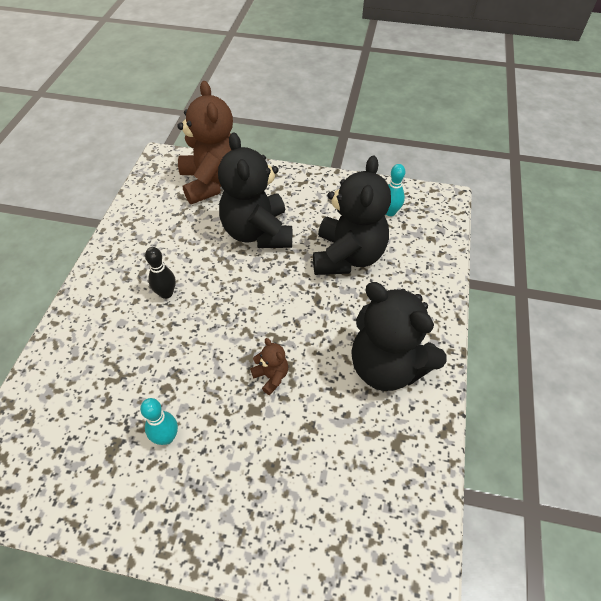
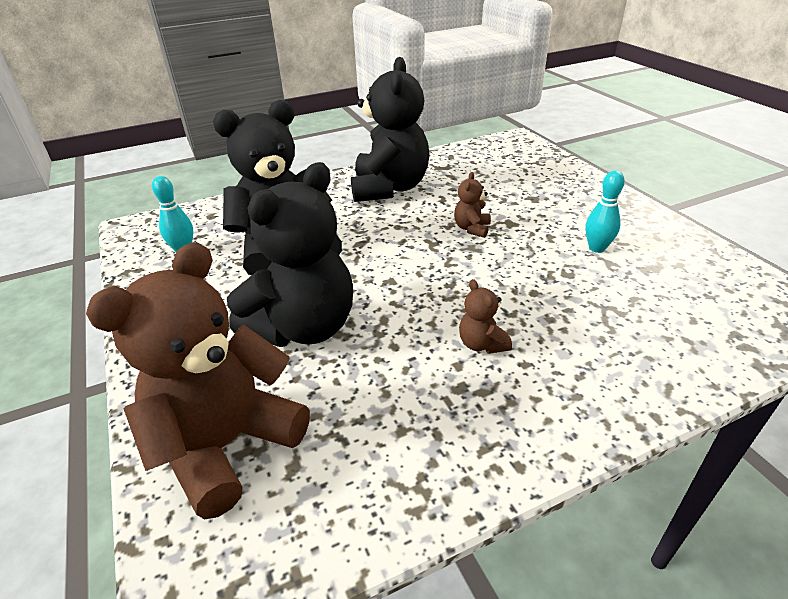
camera: 125 degrees left, 15 degrees down
(166, 293) = (482, 344): black bowling pin -> brown teddy bear

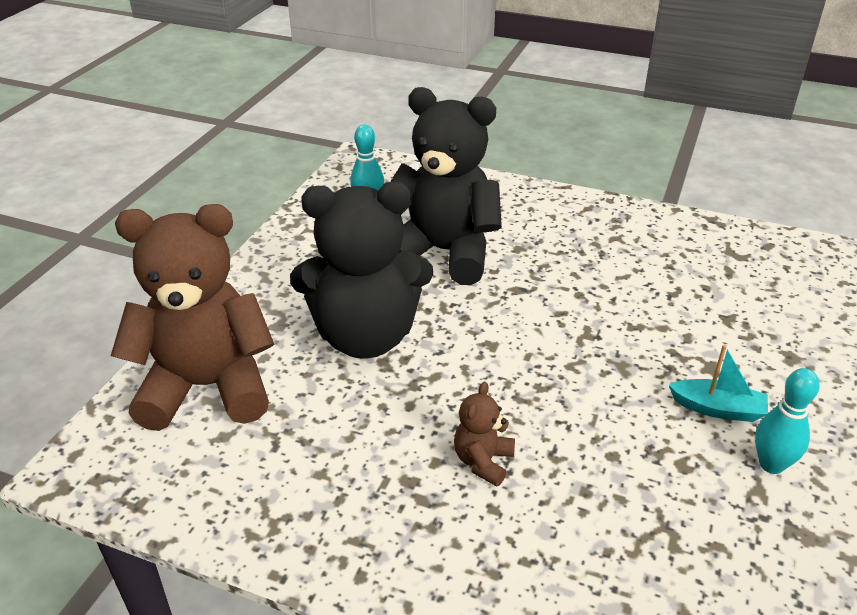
camera: 45 degrees right, 0 degrees up
(389, 188) = (633, 246): black teddy bear -> none
(472, 228) = (654, 345): brown teddy bear -> none
(541, 239) = (717, 409): none -> turquoise boat

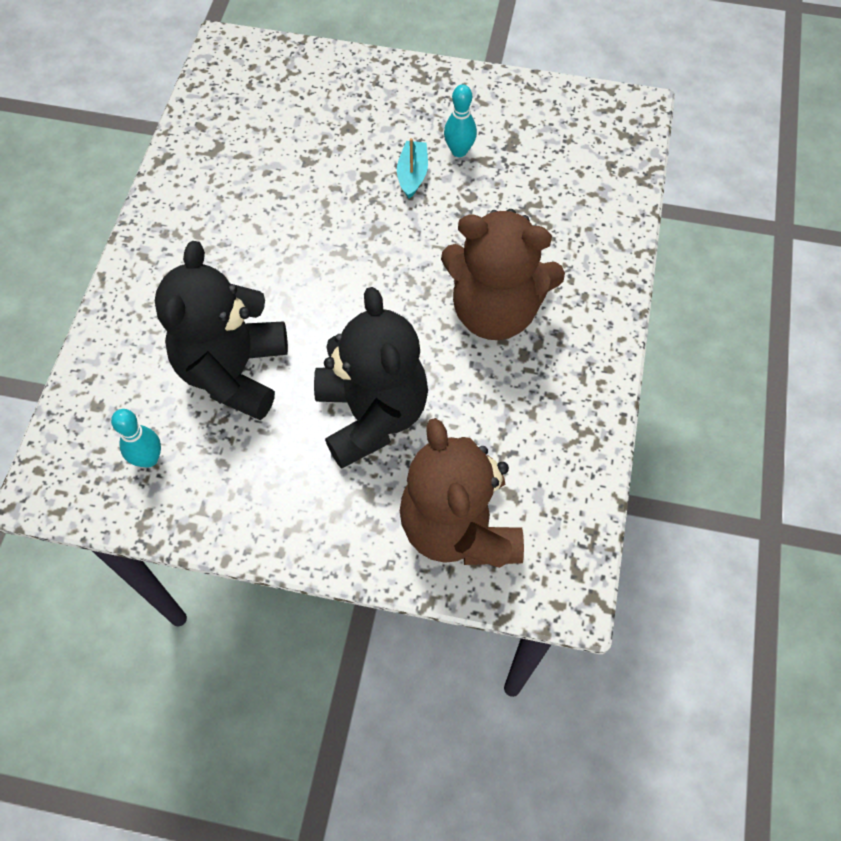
camera: 100 degrees left, 25 degrees up
(483, 461) = (495, 311): brown teddy bear -> brown teddy bear, size x2.40

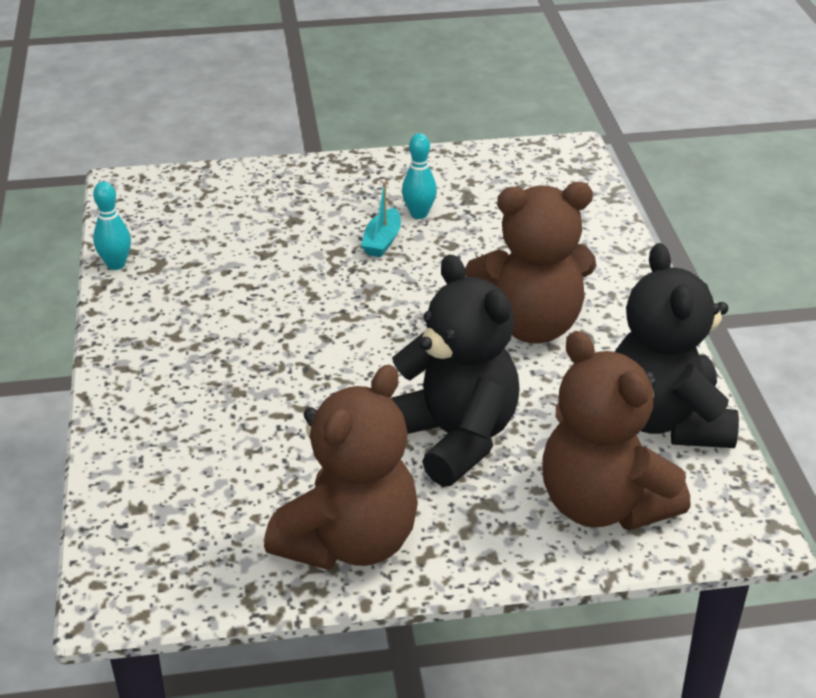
camera: 20 degrees left, 25 degrees down
(148, 459) = (225, 538): turquoise bowling pin -> turquoise bowling pin (116, 264)
(234, 371) = (282, 439): black teddy bear -> black teddy bear (666, 420)
(240, 495) = (349, 542): none -> brown teddy bear
(412, 175) = (382, 241): turquoise boat -> turquoise boat turned 150 degrees counterclockwise

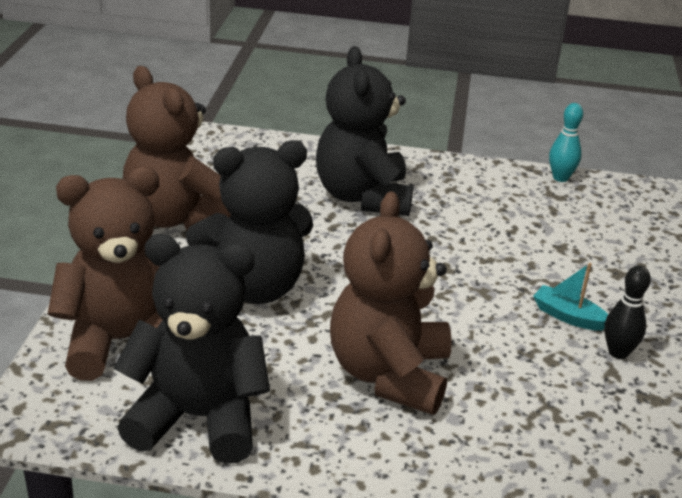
camera: 105 degrees right, 5 degrees down
(225, 398) = (363, 197): none -> black teddy bear
(419, 214) = (618, 352): turquoise bowling pin -> black bowling pin

